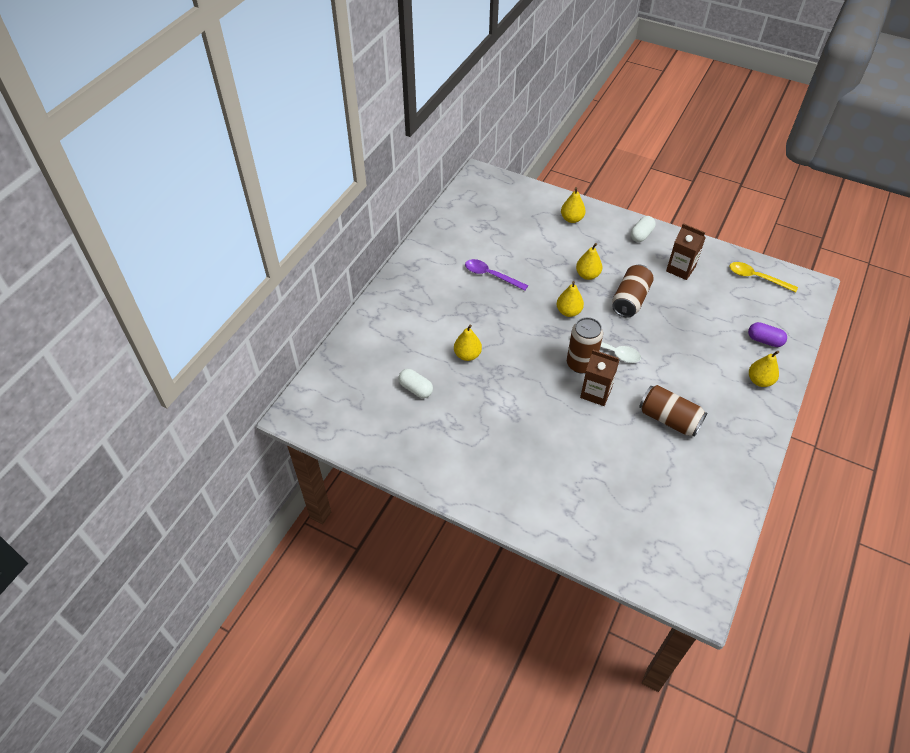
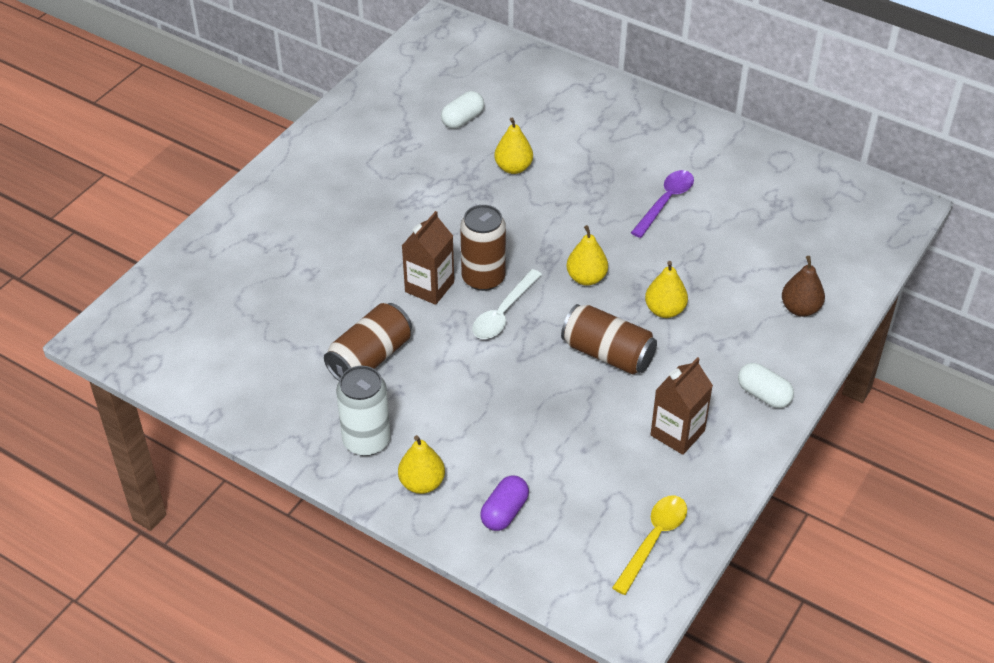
camera: 95 degrees right, 5 degrees down
(571, 219) = (800, 308): yellow pear -> brown pear
(738, 412) = (366, 440): none -> white can

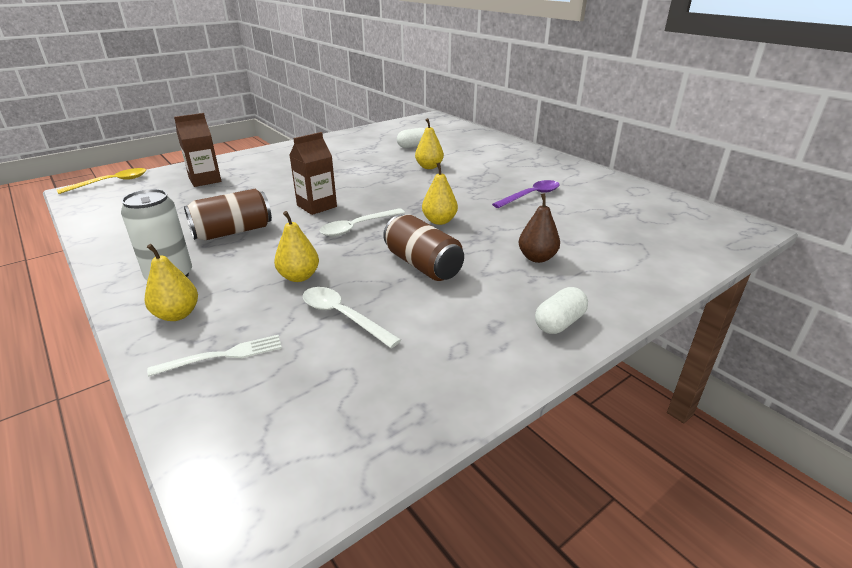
camera: 20 degrees right, 15 degrees down
(483, 278) = (360, 208): brown can -> none
(504, 512) = (223, 355): purple capsule -> white fork
(575, 441) = (343, 316): none -> white spoon
(653, 540) = (353, 426): yellow spoon -> yellow spoon (111, 182)
(664, 310) = (493, 249): yellow pear -> yellow pear (299, 277)
(677, 433) = (449, 333): brown carton -> brown carton (205, 180)
(763, 394) = (559, 323): white capsule -> white capsule turned 75 degrees clockwise
(800, 308) = (624, 270): brown pear -> brown pear (537, 258)

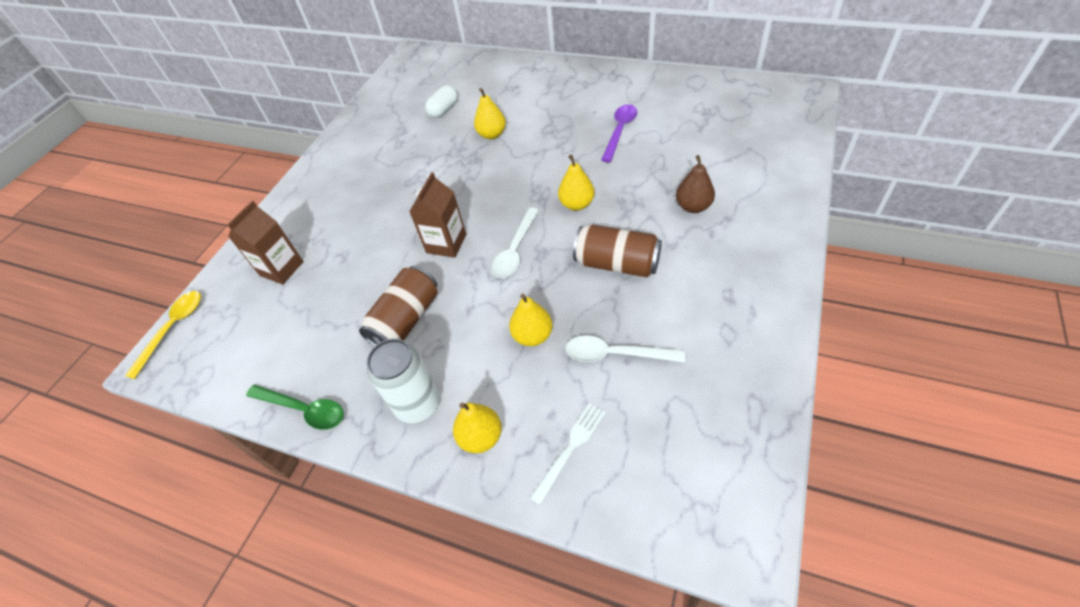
camera: 25 degrees left, 20 degrees up
(107, 246) = (304, 409): none -> green spoon
(559, 323) = (768, 266): white capsule -> none

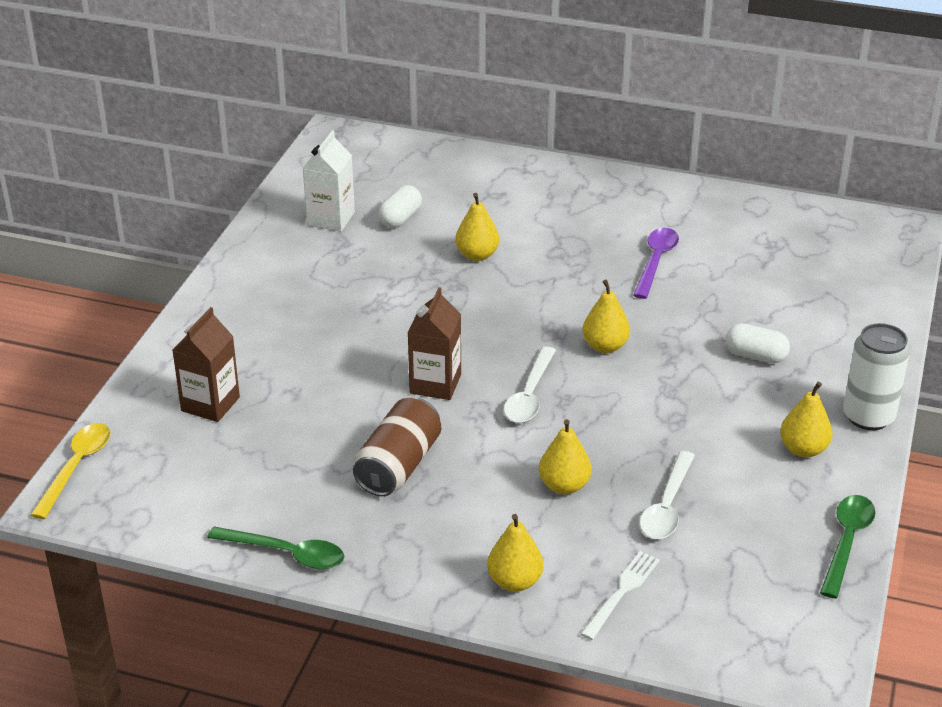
camera: 10 degrees left, 15 degrees down
(397, 114) = (331, 219): none -> white carton
(418, 404) = (431, 550): white can -> white can (868, 417)
(615, 354) = (667, 506): white spoon -> white spoon turned 75 degrees counterclockwise
(617, 264) = (662, 414): brown can -> none
(693, 206) = (756, 356): brown pear -> white capsule
(731, 293) = (803, 449): none -> yellow pear
(771, 390) = (846, 542): none -> green spoon

